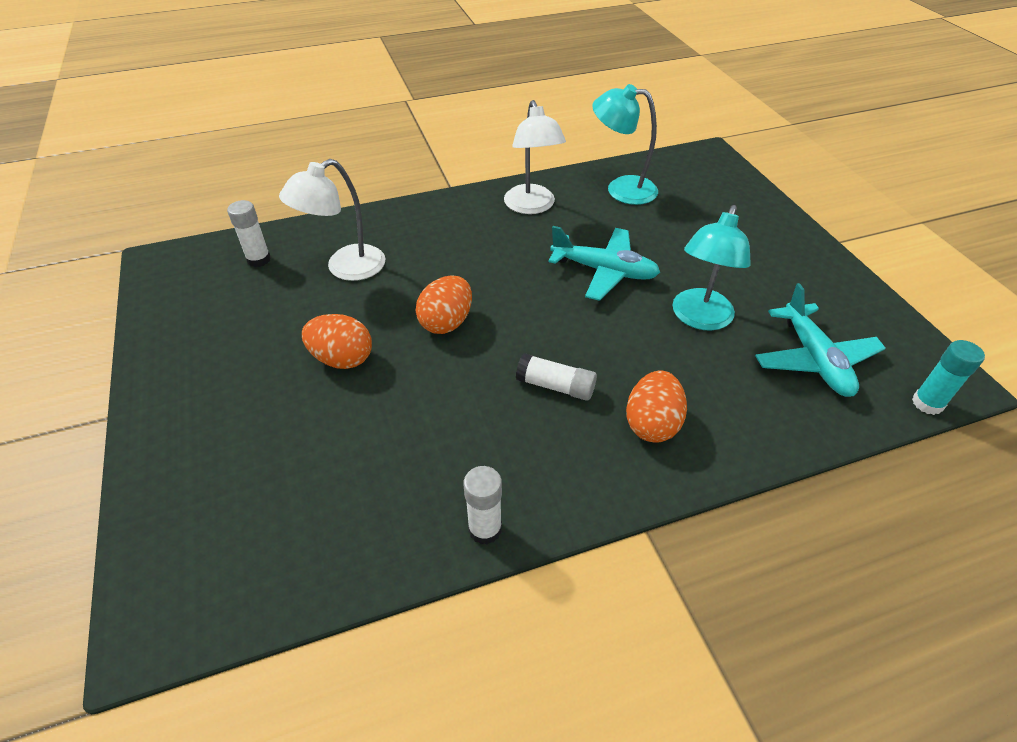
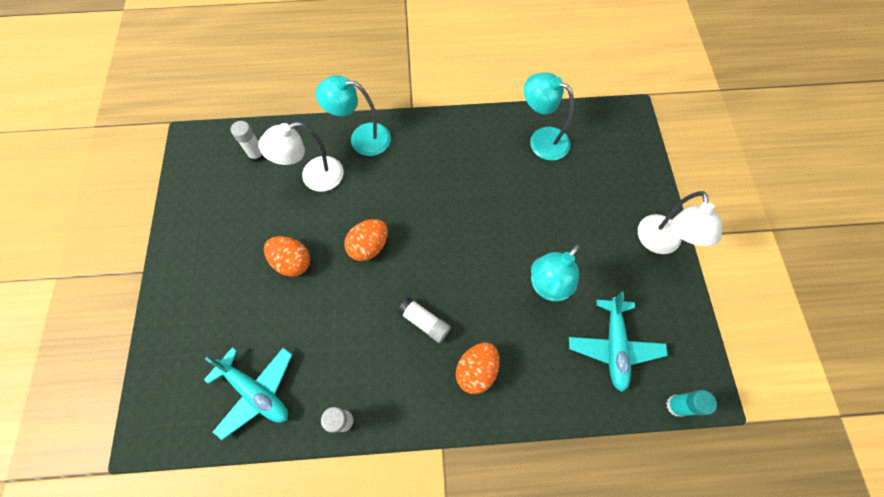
camera: 15 degrees right, 20 degrees up
(397, 222) = (361, 138): none -> turquoise lamp
(532, 206) = (465, 144): white lamp -> white lamp (660, 243)
(604, 271) = (495, 224): turquoise plane -> turquoise plane (256, 391)

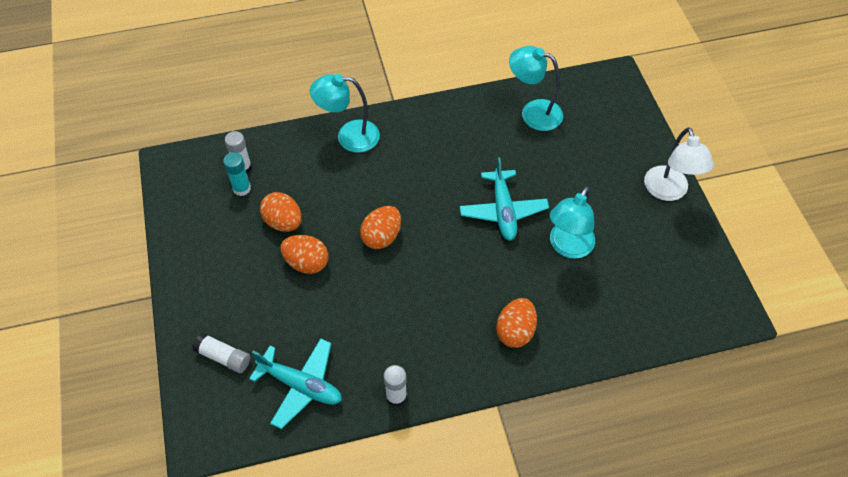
camera: 10 degrees left, 10 degrees down
(281, 216) = (283, 222): none -> orange egg
(314, 177) = (308, 181): white lamp -> none
(424, 322) = (454, 297): white glue stick -> white glue stick (223, 357)
(614, 346) = (642, 289): turquoise plane -> turquoise plane (503, 211)
(676, 405) = (710, 330): turquoise glue stick -> turquoise glue stick (242, 188)

